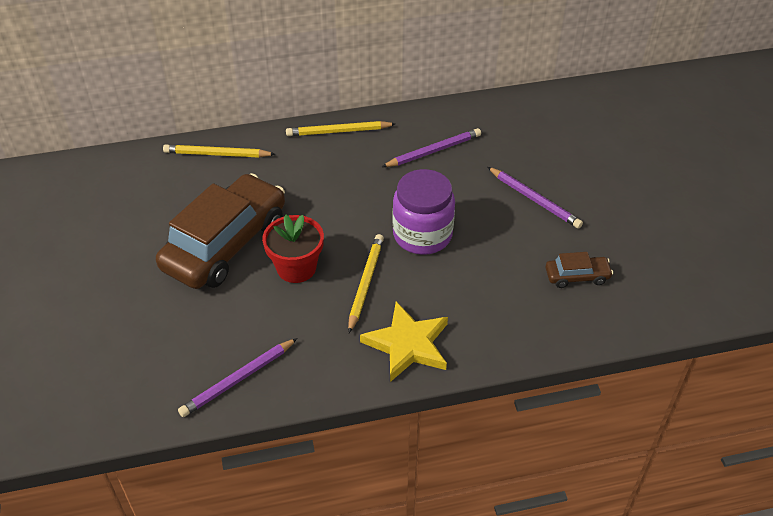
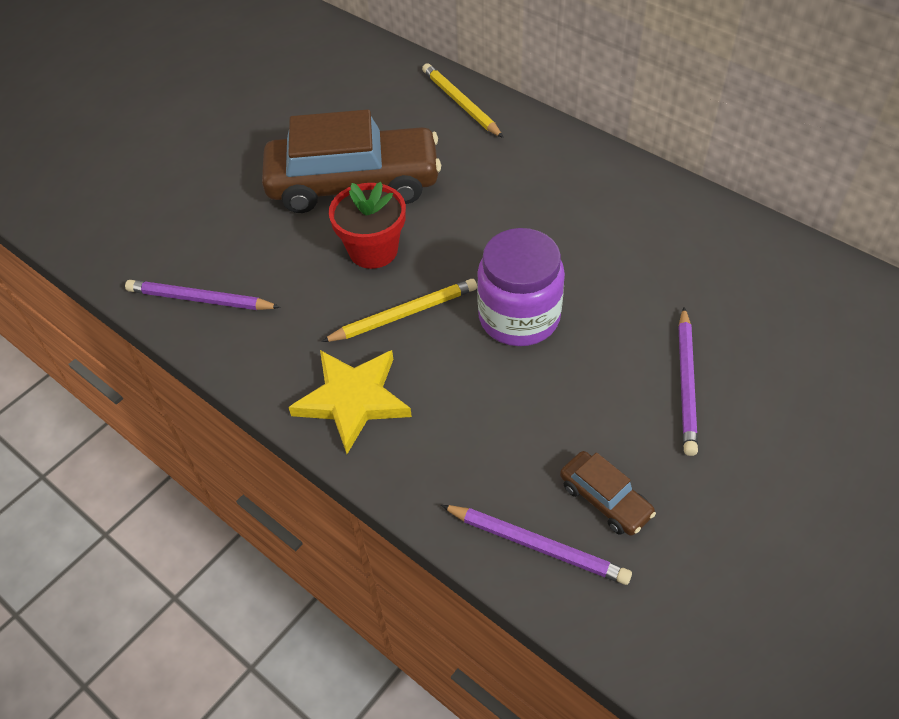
camera: 55 degrees right, 5 degrees up
(338, 131) = (593, 160): yellow pencil -> none
(433, 151) = (656, 248): purple pencil -> purple pencil (537, 545)

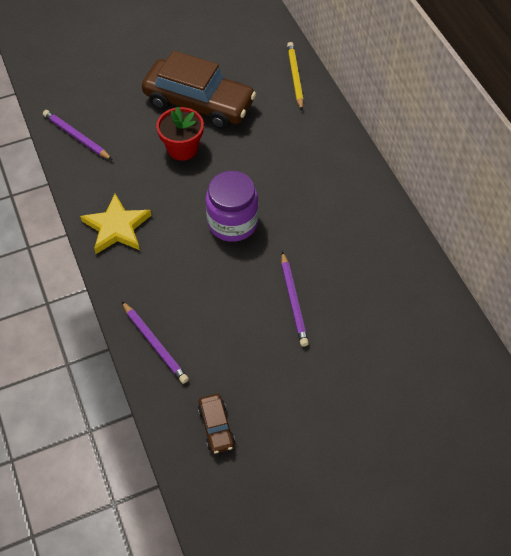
camera: 25 degrees right, 5 degrees up
(404, 314) = (174, 193): yellow pencil -> none
(605, 499) = (204, 338): brown car -> brown car (216, 426)
(686, 383) = (293, 301): purple pencil -> purple pencil turned 45 degrees counterclockwise

